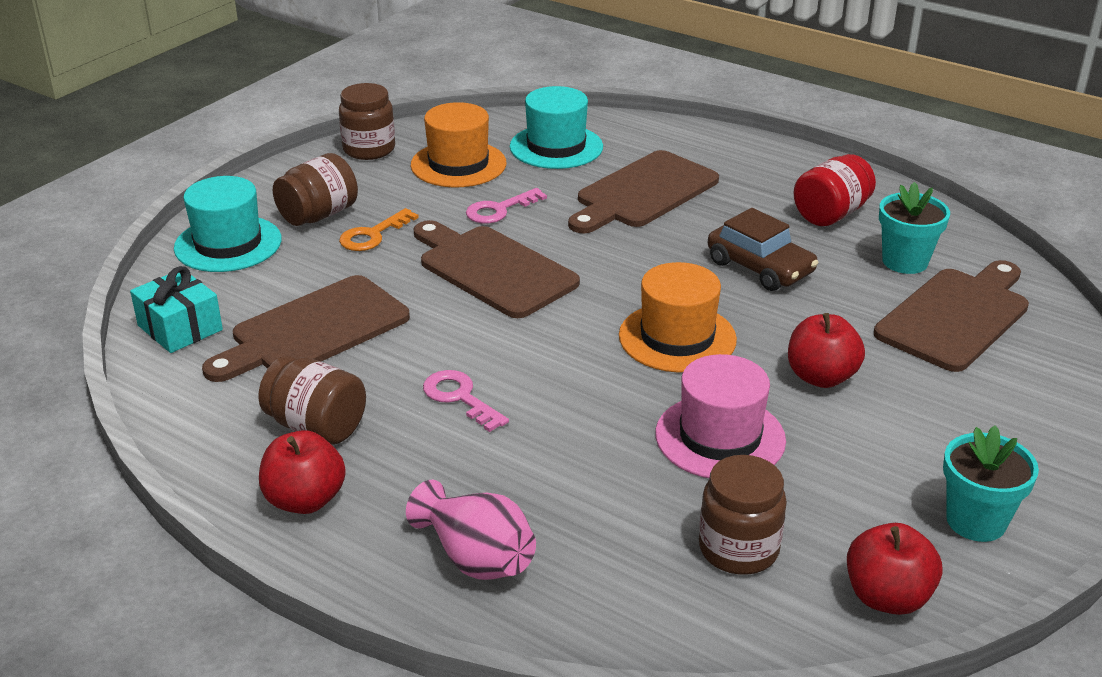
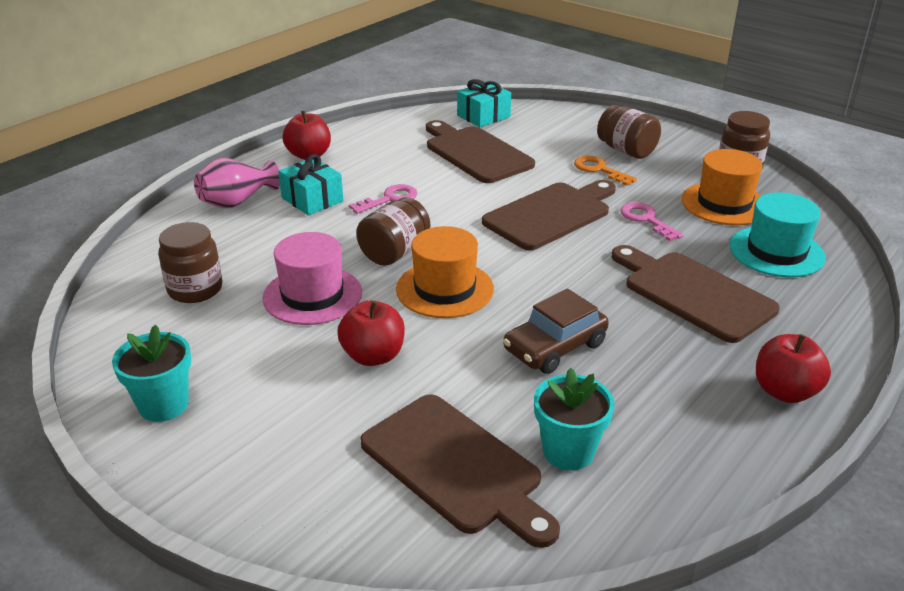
camera: 95 degrees right, 0 degrees up
(228, 244) = (583, 124): turquoise hat -> none
(316, 427) = (373, 156): brown jar -> brown jar (394, 252)
(465, 473) = (312, 199): none -> turquoise gift
(831, 214) = (670, 413): red jar -> none
(887, 597) = (117, 344): red apple -> red apple (785, 391)

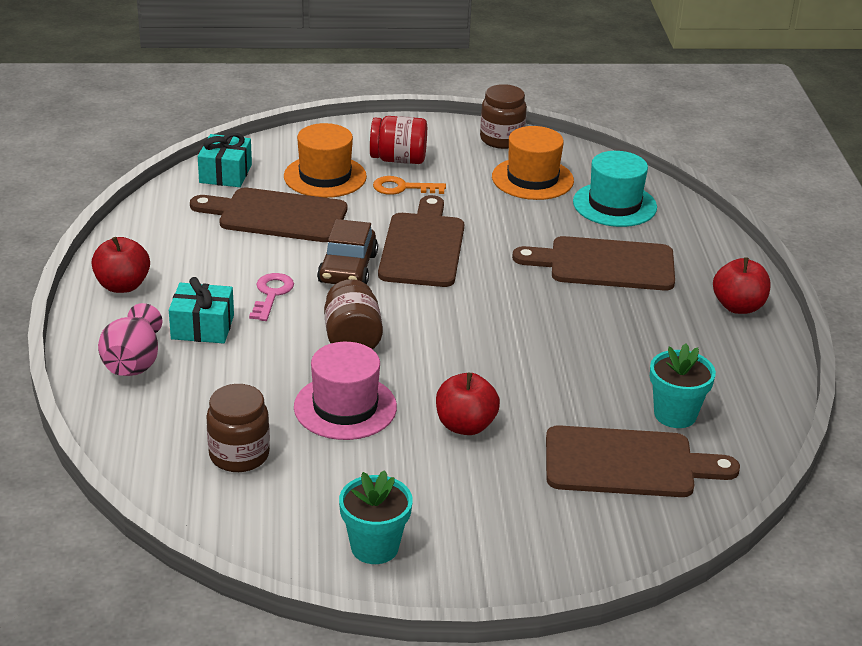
camera: 45 degrees left, 0 degrees up
(444, 289) = (437, 349): orange hat -> orange hat (325, 176)
(554, 347) = (573, 351): brown car -> brown car (347, 268)
(626, 150) = (398, 159): brown jar -> red jar
(646, 220) = (497, 218): pink key -> none

